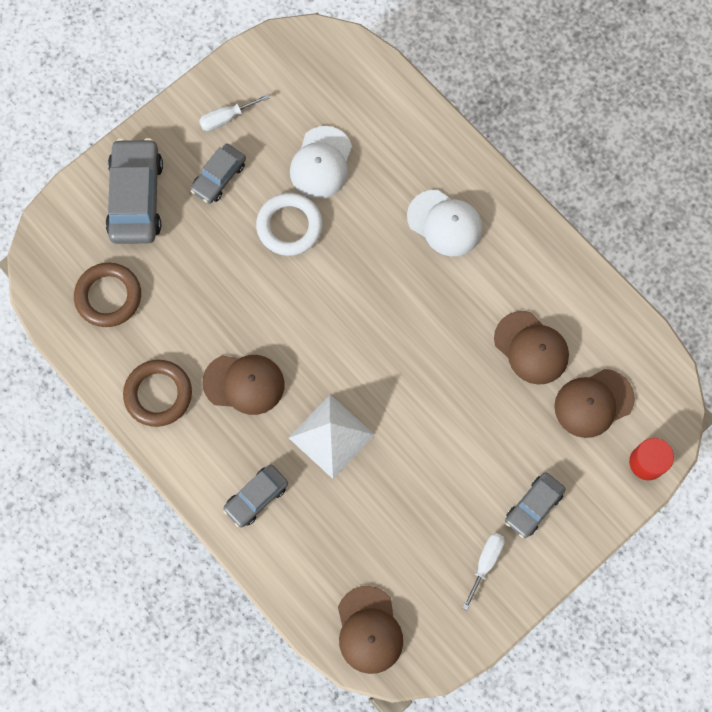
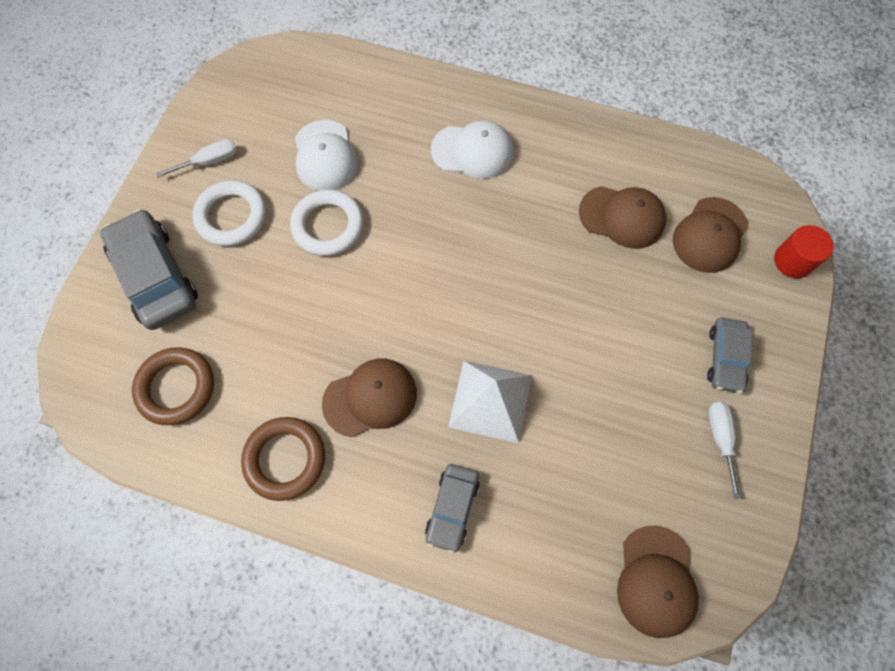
camera: 30 degrees left, 5 degrees down
(219, 177) = (231, 216): grey car -> white ring
(226, 118) = (210, 161): white screwdriver -> white screwdriver turned 150 degrees counterclockwise
(369, 630) = (656, 581): brown cap -> brown cap turned 45 degrees clockwise

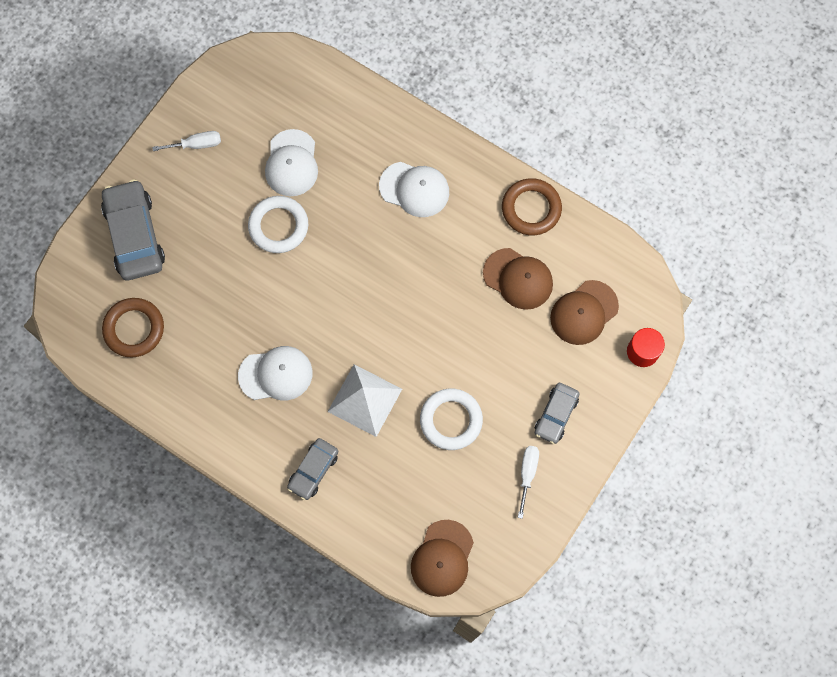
camera: 15 degrees right, 5 degrees up
(231, 216) = (204, 198): white ring -> white ring (451, 420)
(285, 459) = (202, 403): brown ring -> brown ring (531, 209)
(370, 398) = (276, 374): brown cap -> white cap

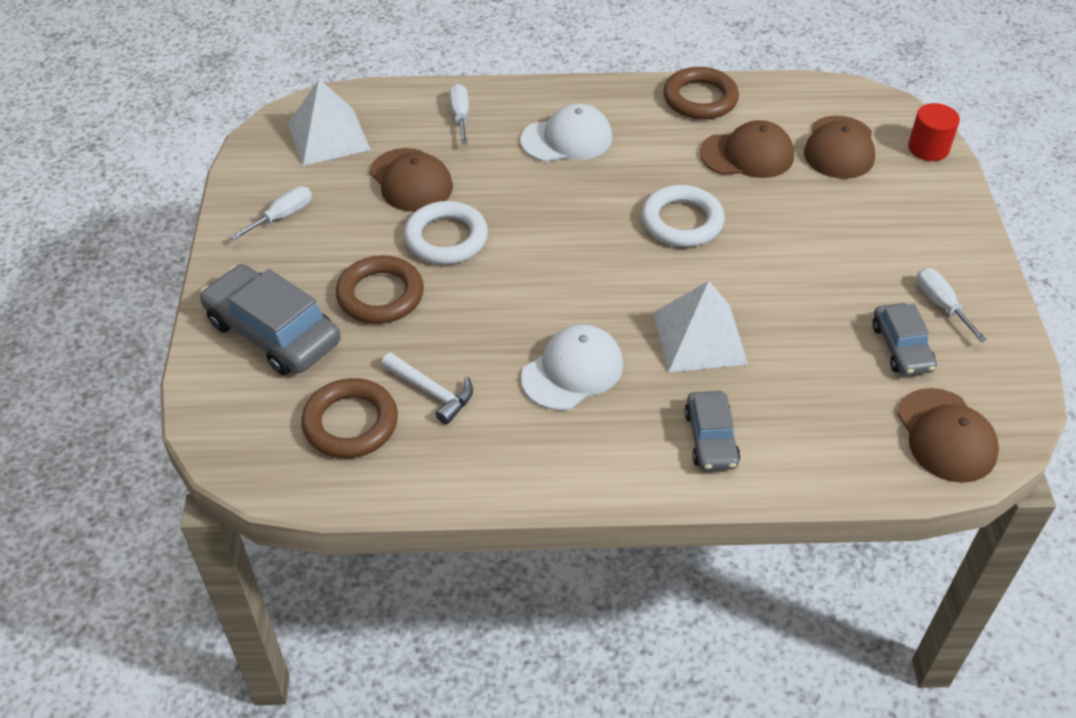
camera: 35 degrees left, 25 degrees down
(190, 337) = (432, 392): none -> white hammer
(210, 246) = (380, 295): none -> brown ring
(268, 90) = (328, 136): none -> white pyramid
(292, 163) = (411, 180): white cap -> brown cap
(363, 124) = (460, 116): none -> white screwdriver
(451, 420) = (811, 303): white ring -> white ring (682, 221)
(556, 415) = (909, 240): grey car -> grey car (901, 347)

